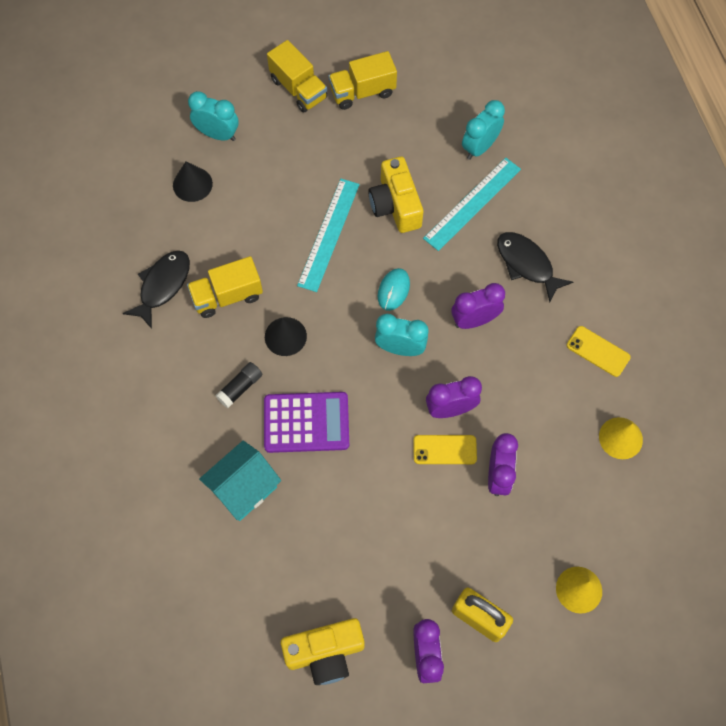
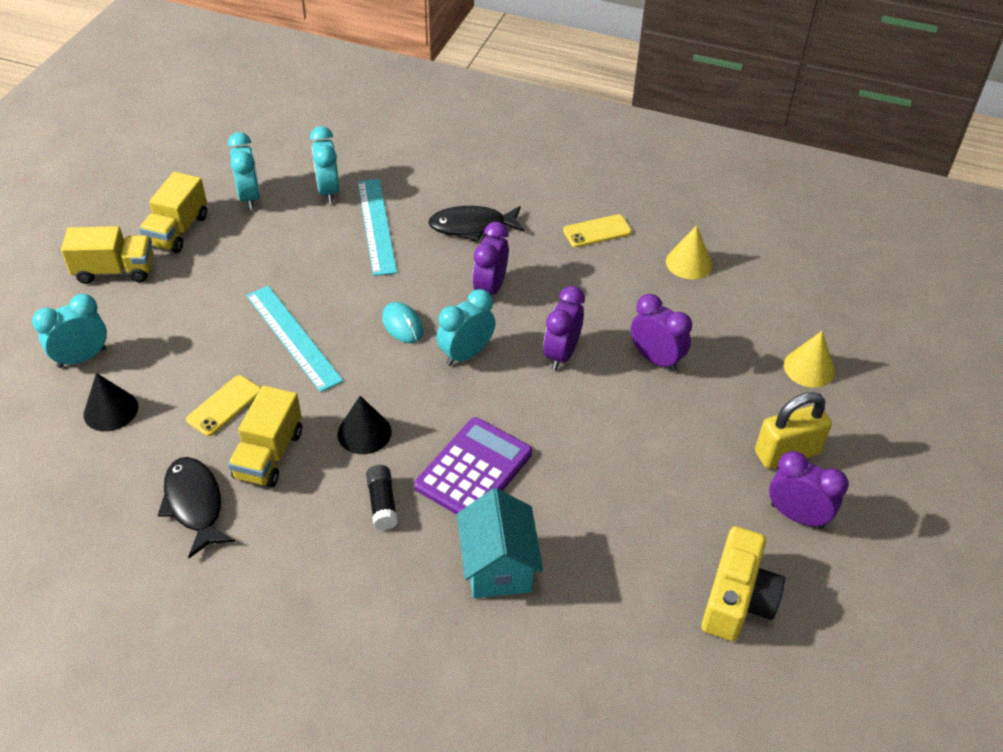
camera: 55 degrees left, 20 degrees down
(395, 205) = (319, 275): yellow camera -> none
(430, 106) = (249, 197): none -> turquoise clock
(444, 449) = (598, 381): yellow phone -> yellow phone (224, 406)

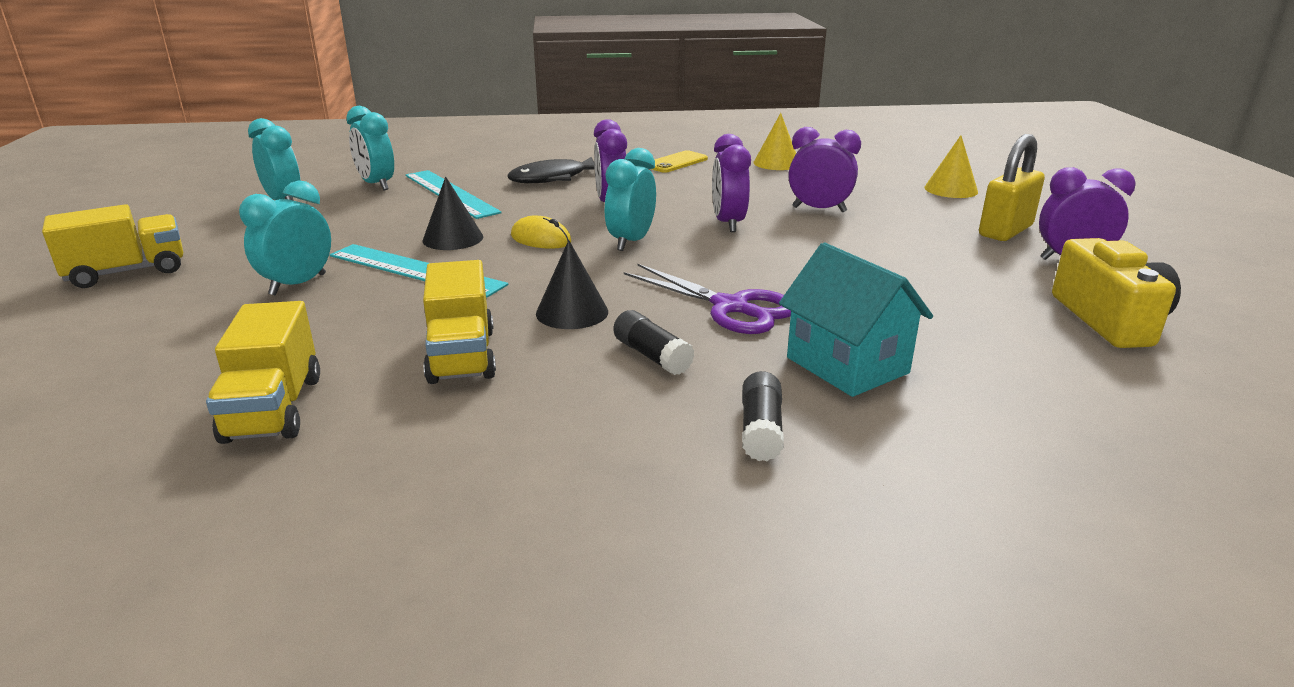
camera: 25 degrees left, 20 degrees down
(82, 358) = (110, 343): turquoise clock -> turquoise clock (298, 284)
(110, 410) = (185, 375): black cone -> black cone (453, 238)
(178, 230) = (203, 233): yellow truck -> yellow truck (274, 409)
(195, 504) = (385, 423): black fish -> none
(224, 406) = (364, 334): yellow phone -> none
(394, 603) = (761, 430): none -> black glue stick
(402, 325) = (541, 239): turquoise mouse -> yellow mouse
(474, 470) = (730, 307): purple calculator -> purple scissors

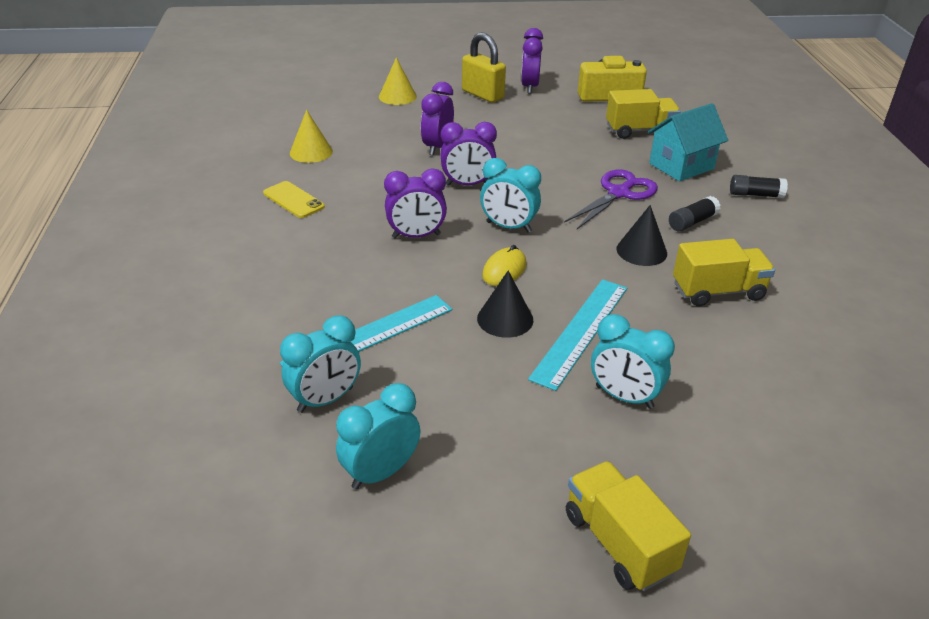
camera: 90 degrees left, 10 degrees up
(274, 409) = (814, 360): yellow truck -> yellow truck (640, 131)
(553, 178) = (329, 270): black fish -> none

